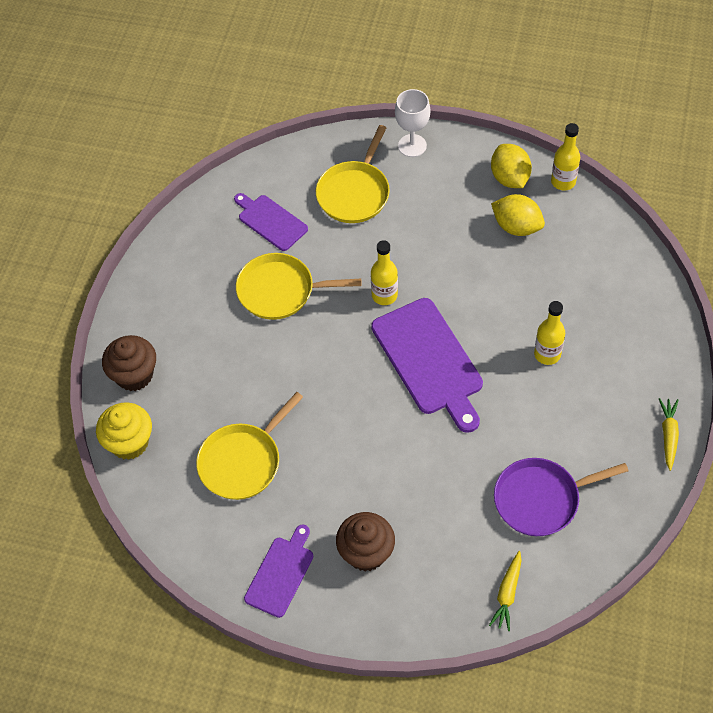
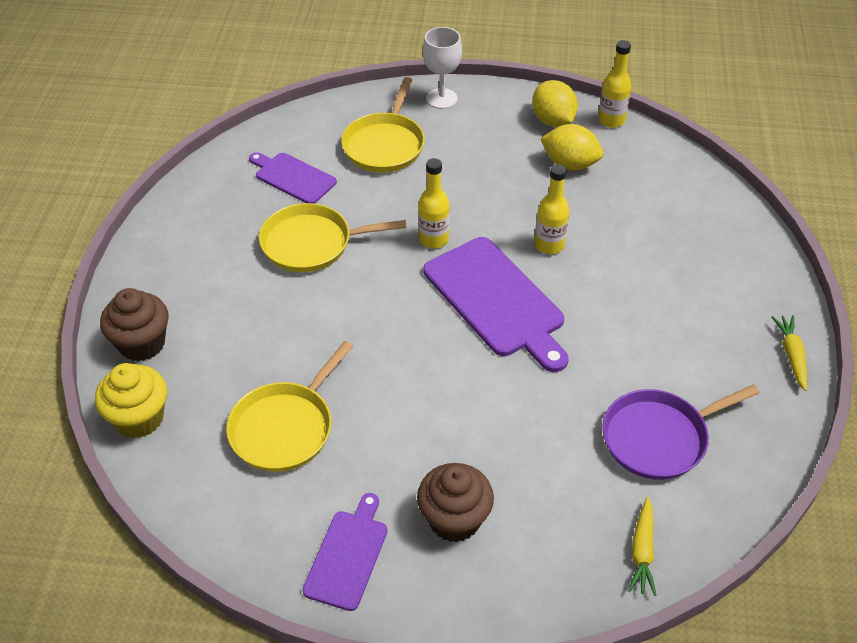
camera: 10 degrees left, 10 degrees down
(547, 354) = (631, 283): yellow bottle -> yellow bottle (549, 245)

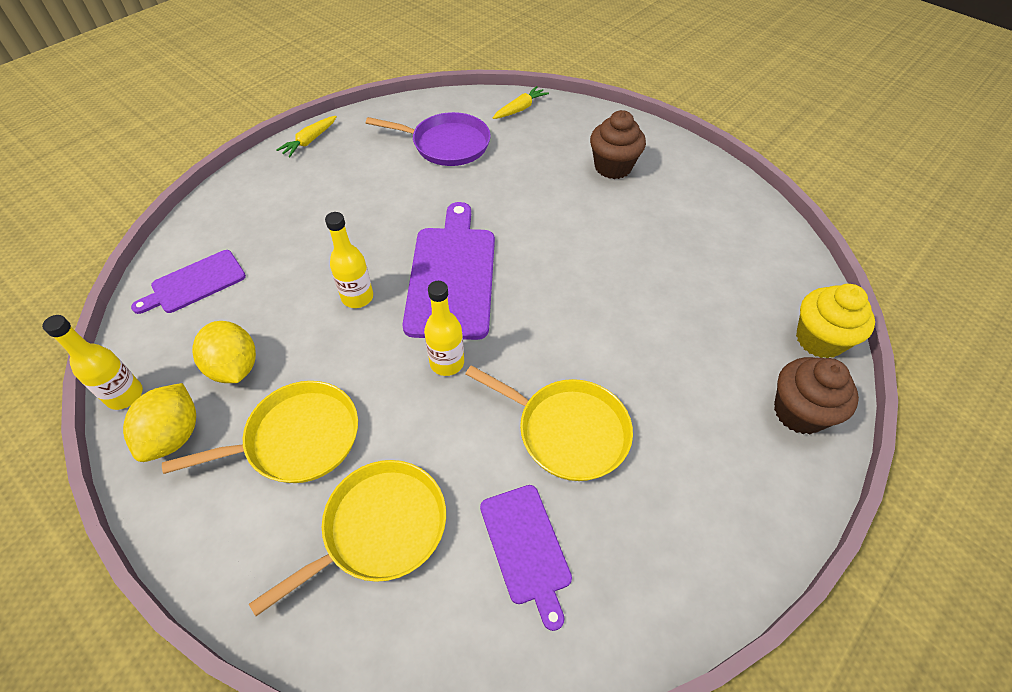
camera: 145 degrees left, 5 degrees up
(285, 428) = (695, 271): yellow pan -> yellow pan (297, 438)
(348, 555) = (693, 181): purple cutting board -> purple cutting board (194, 283)
(441, 98) = (237, 567): white goblet -> none

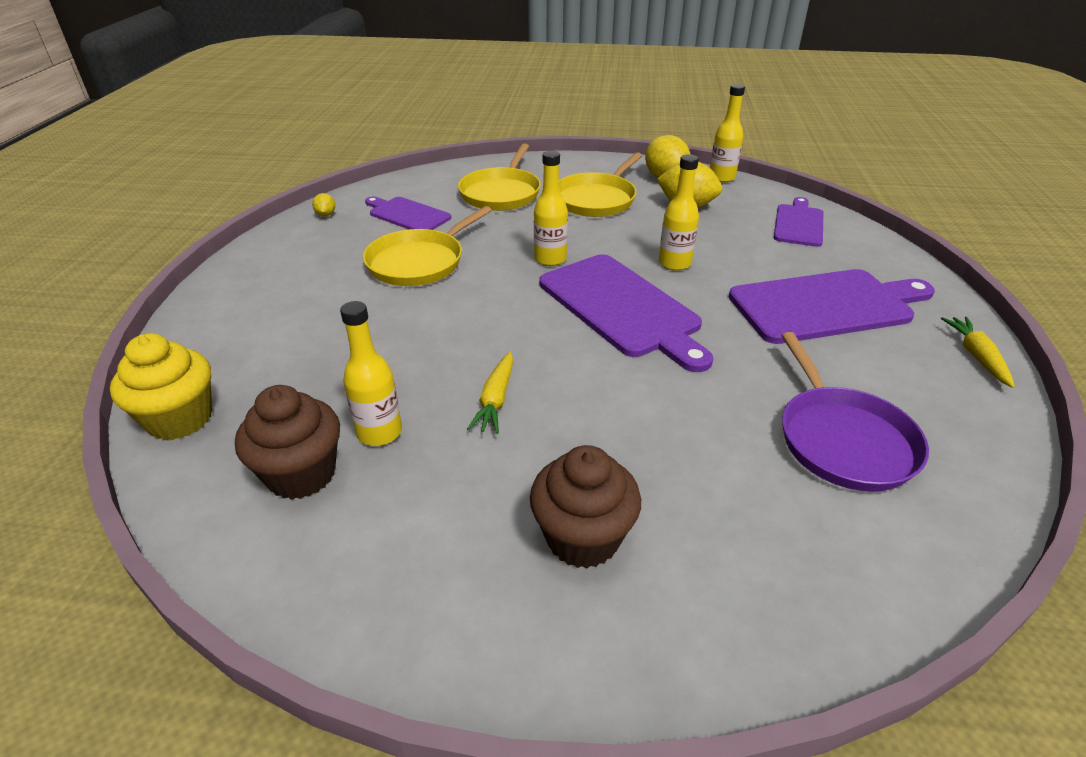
camera: 145 degrees right, 15 degrees down
(323, 206) = (826, 306): none -> purple cutting board
(447, 144) = (843, 440): purple pan -> purple pan turned 75 degrees counterclockwise
(520, 109) = (859, 581): yellow carrot -> yellow carrot (495, 400)
(568, 431) = (419, 262): yellow pan -> yellow pan turned 45 degrees counterclockwise
(629, 621) = (326, 215): none -> yellow lemon
(685, 263) = (379, 432): none -> yellow bottle
(799, 412) = (209, 345): brown cupcake -> brown cupcake (301, 474)

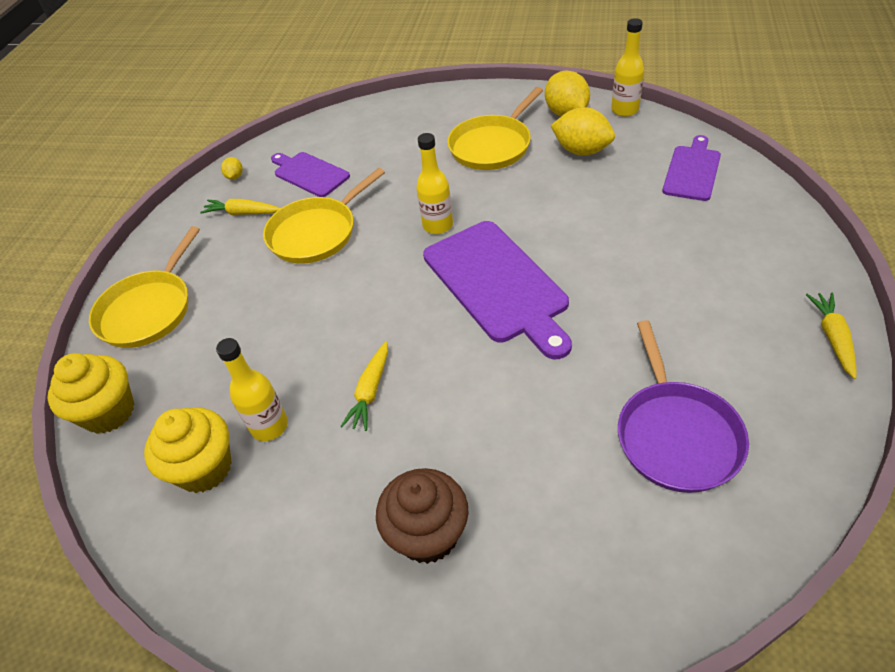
camera: 10 degrees right, 10 degrees up
(301, 474) = (204, 468): brown cupcake -> yellow cupcake
(336, 244) = (242, 213): none -> yellow carrot
(501, 193) = (400, 142): yellow pan -> yellow pan (148, 310)
(674, 263) = (556, 227): yellow bottle -> none
(826, 306) = (697, 277): purple cutting board -> none

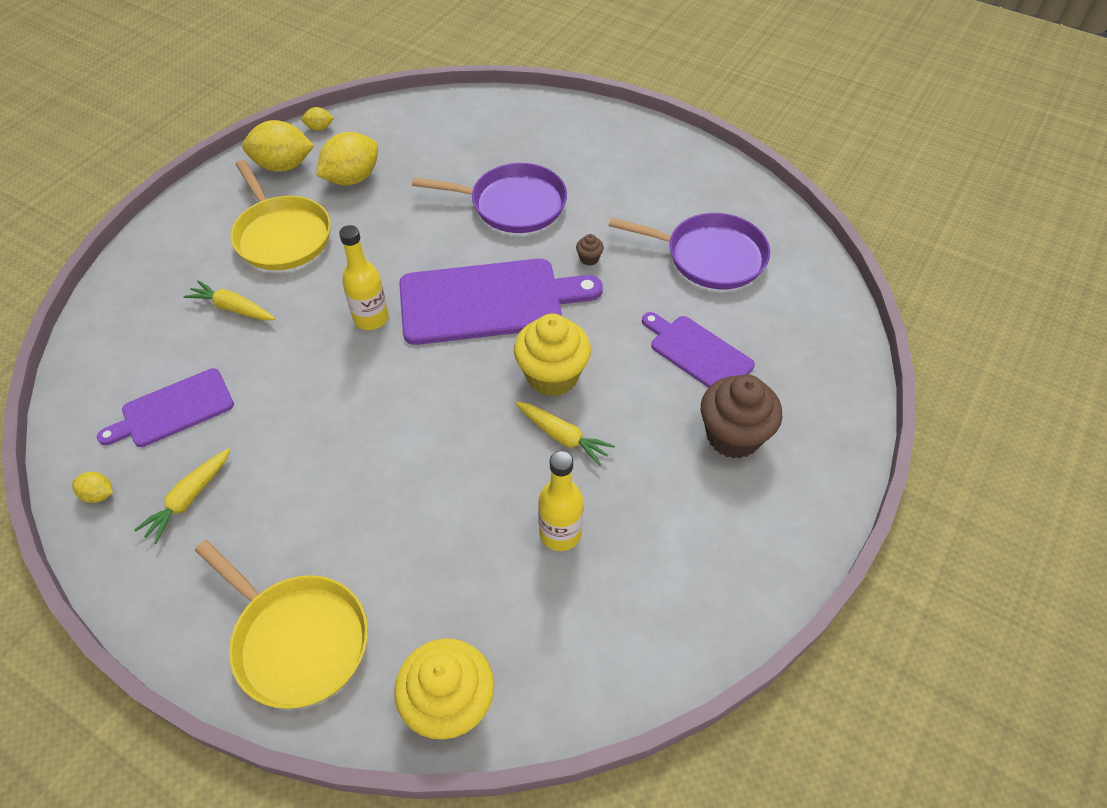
camera: 75 degrees left, 5 degrees up
(204, 468) = (584, 605): yellow cupcake -> yellow cupcake (552, 376)
(316, 233) = (295, 428): yellow pan -> none
(598, 333) = (589, 258): none -> brown cupcake
(624, 110) = (319, 128): yellow bottle -> yellow lemon
(629, 253) = (513, 204): none -> purple pan
(692, 171) = (443, 126): purple cutting board -> purple cutting board (698, 352)
(832, 337) = (668, 143): yellow carrot -> yellow carrot (233, 308)

